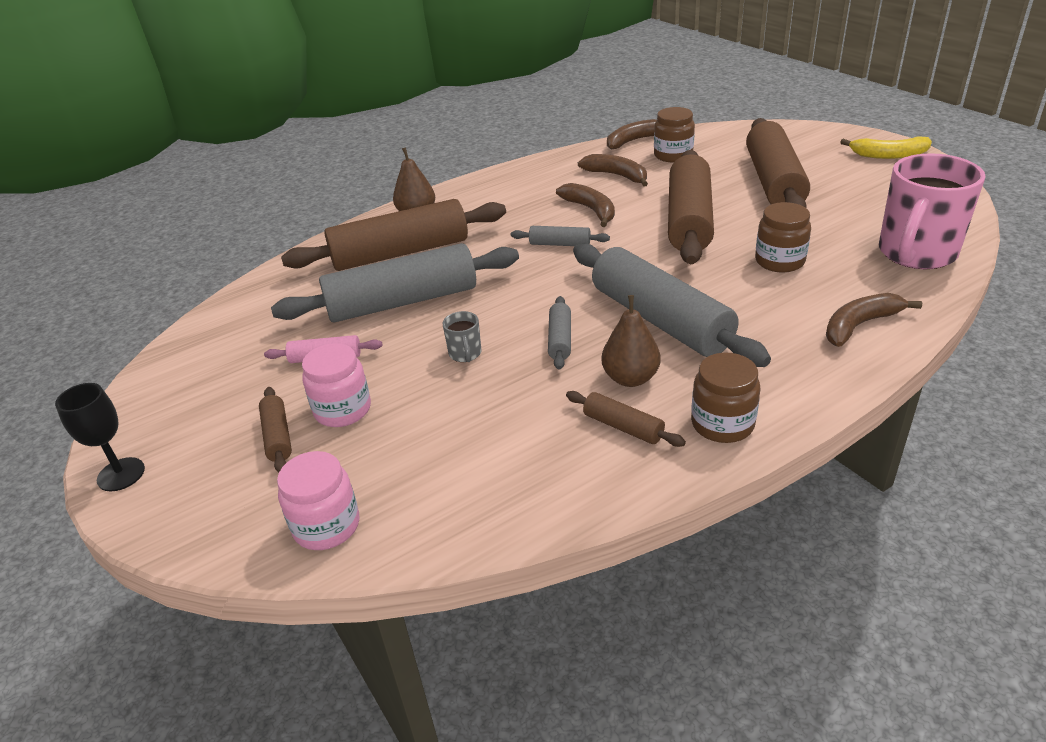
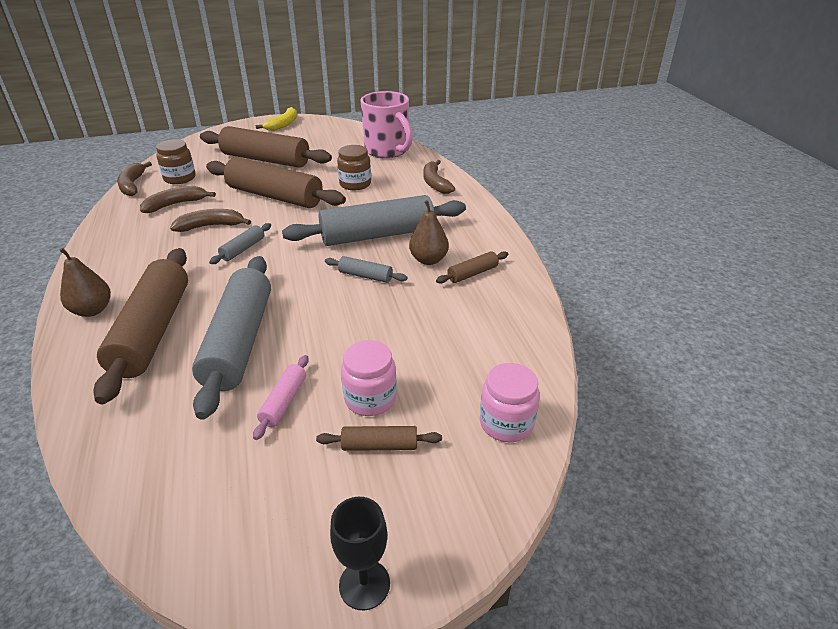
camera: 75 degrees left, 0 degrees up
(465, 354) = (347, 321): grey mug -> none
(722, 424) = (489, 242): brown jar -> none

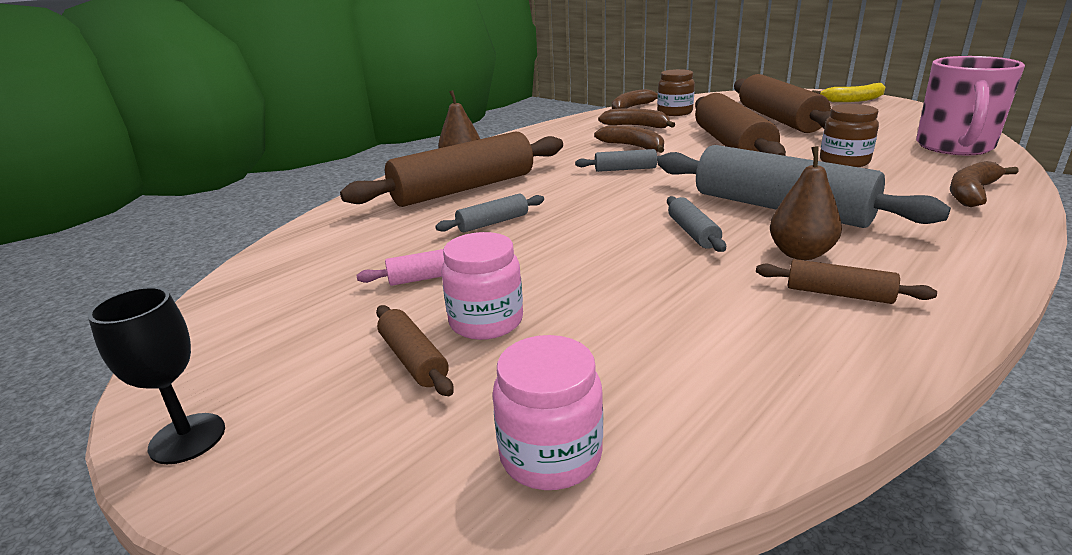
camera: 60 degrees right, 10 degrees down
(239, 342) = (493, 223): grey rolling pin -> grey rolling pin, size x0.44

